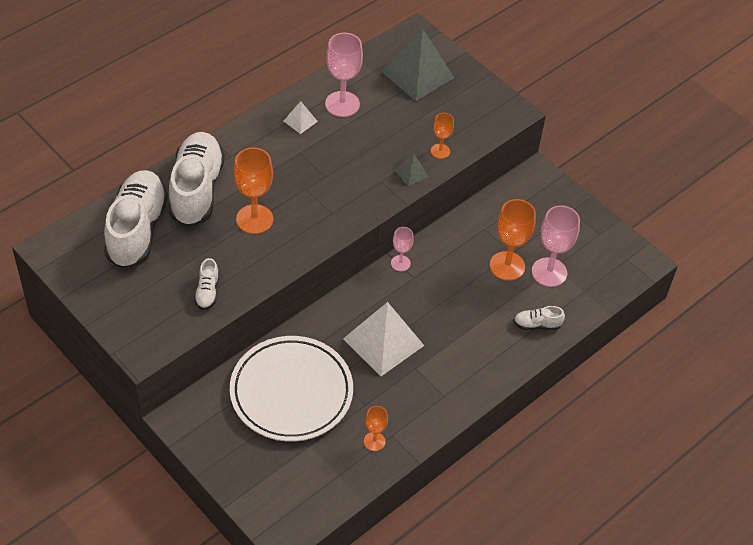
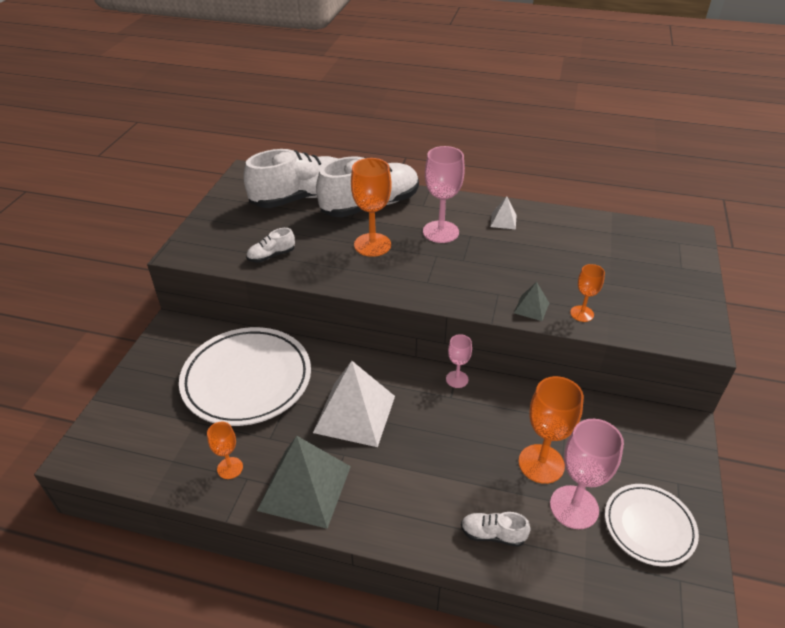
camera: 60 degrees right, 10 degrees down
(342, 104) = (552, 233): pink goblet -> pink goblet (440, 232)
(417, 74) = (647, 257): grey pyramid -> grey pyramid (305, 487)
(537, 325) = (493, 534): white shoe -> white shoe turned 45 degrees counterclockwise
(587, 247) = (649, 526): none -> white plate

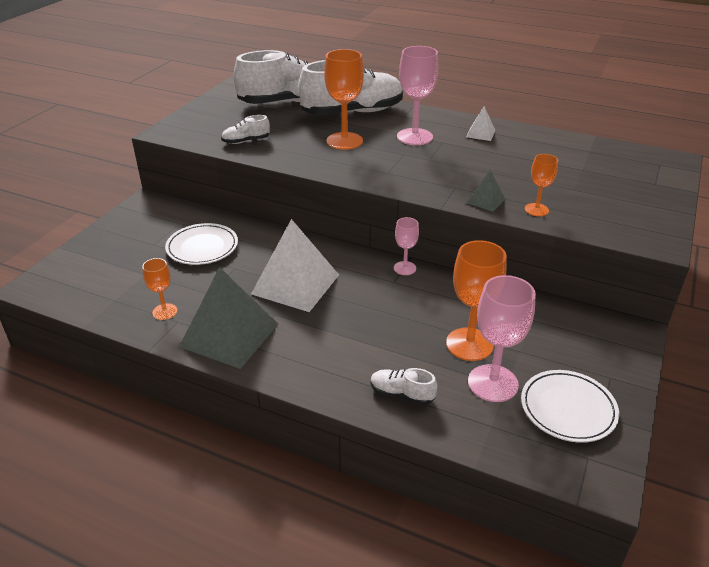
camera: 10 degrees right, 5 degrees down
(247, 380) = (202, 247): white plate -> white plate, size x0.57

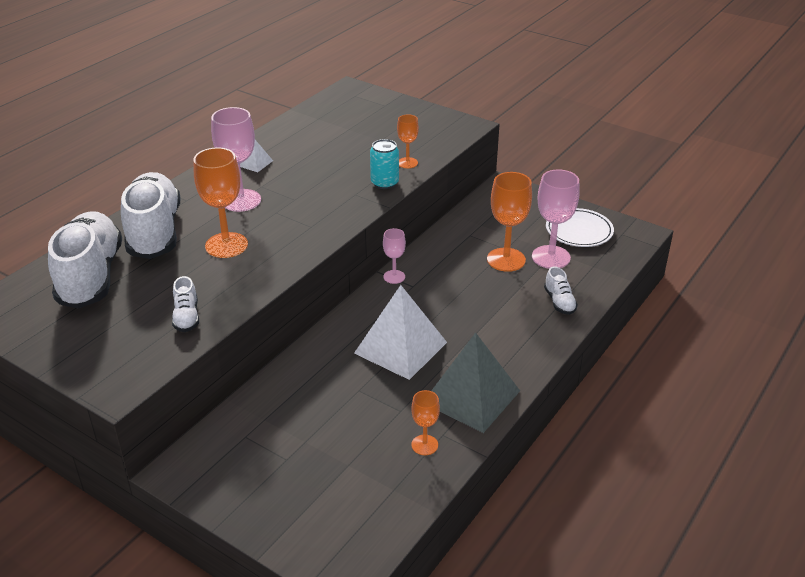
camera: 80 degrees left, 0 degrees up
(202, 247) = (310, 415): white plate -> none
(402, 394) = (559, 302): white shoe -> white shoe turned 45 degrees counterclockwise
(486, 200) = (384, 183): grey pyramid -> turquoise can

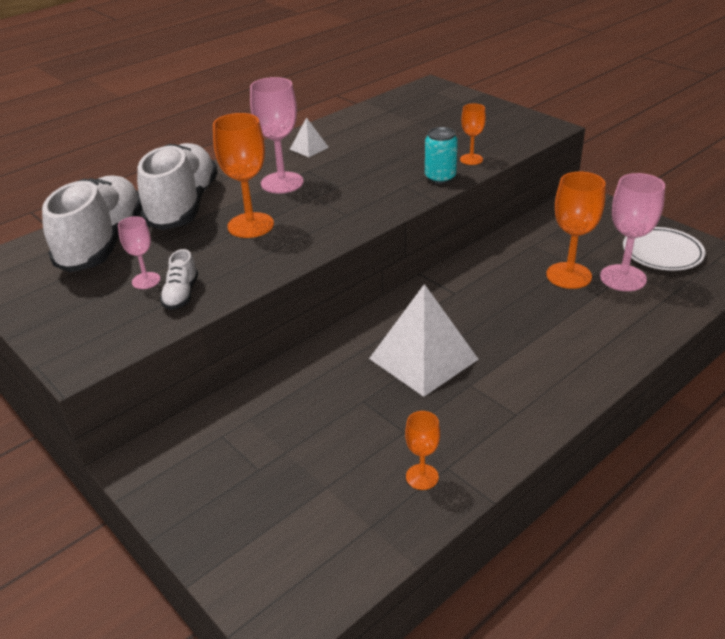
camera: 15 degrees right, 0 degrees up
(394, 277) = (436, 281): pink goblet -> pink goblet (146, 280)
(471, 396) = (492, 426): grey pyramid -> none
(559, 302) = (623, 329): white shoe -> none

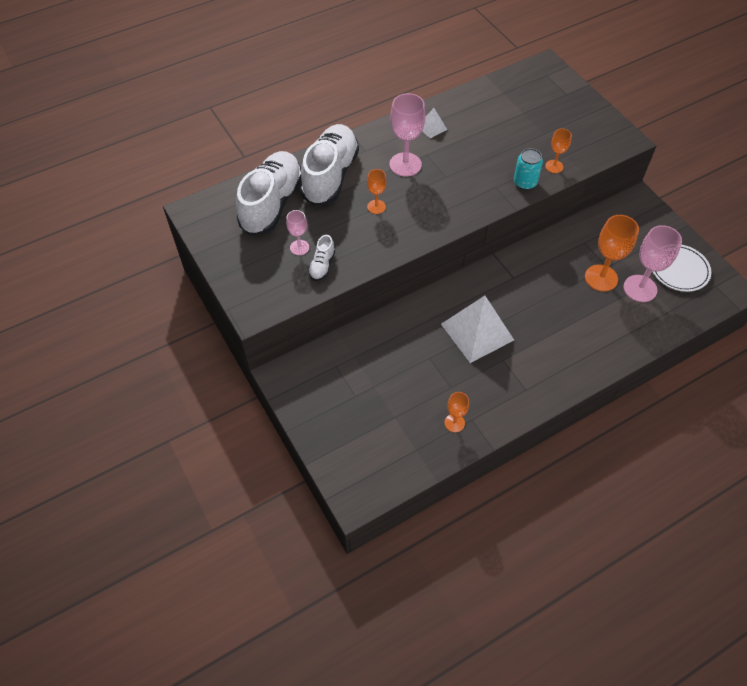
camera: 10 degrees right, 20 degrees up
(250, 225) = (376, 207): orange goblet -> orange goblet, size x0.55

